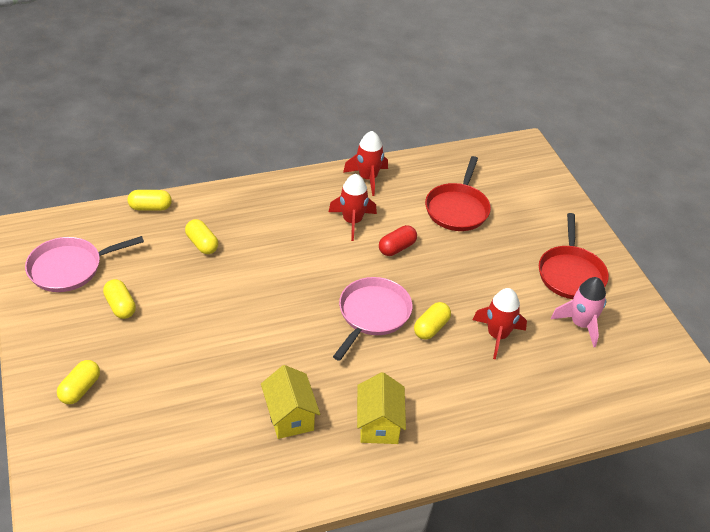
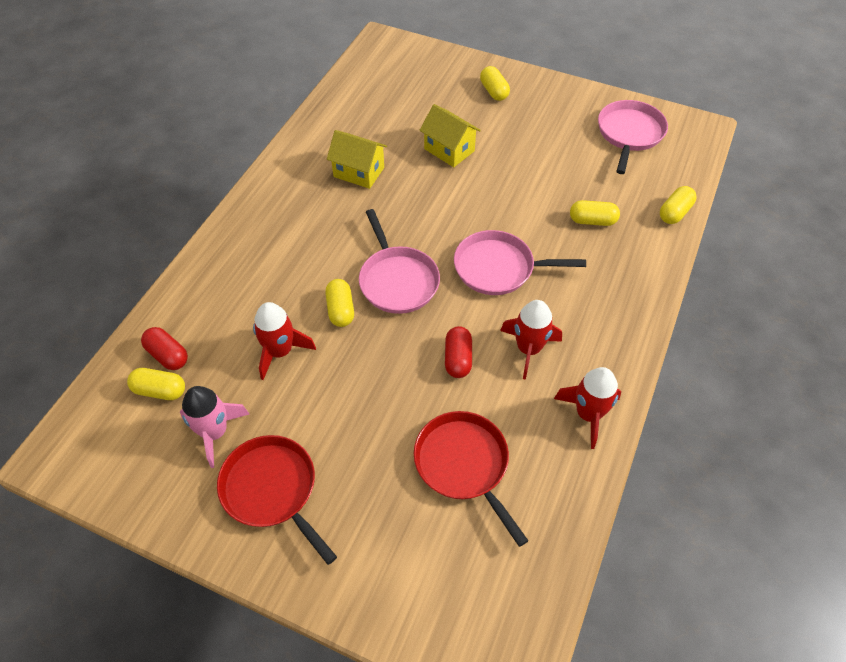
camera: 135 degrees right, 10 degrees up
(120, 306) = (558, 141): yellow capsule -> yellow capsule (160, 390)
(302, 269) = (498, 268): none -> pink pan
(379, 424) = (297, 213): yellow house -> yellow house (449, 150)
(576, 394) = (168, 355): none -> red capsule

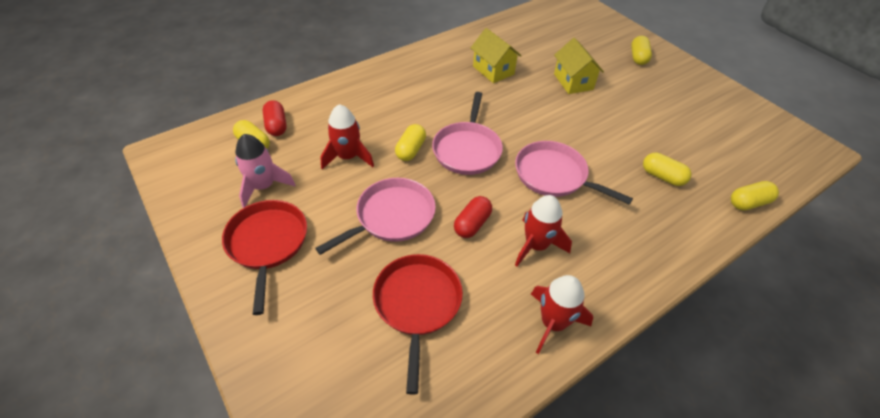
camera: 30 degrees right, 5 degrees down
(629, 133) = (742, 127): pink pan -> pink pan (392, 216)

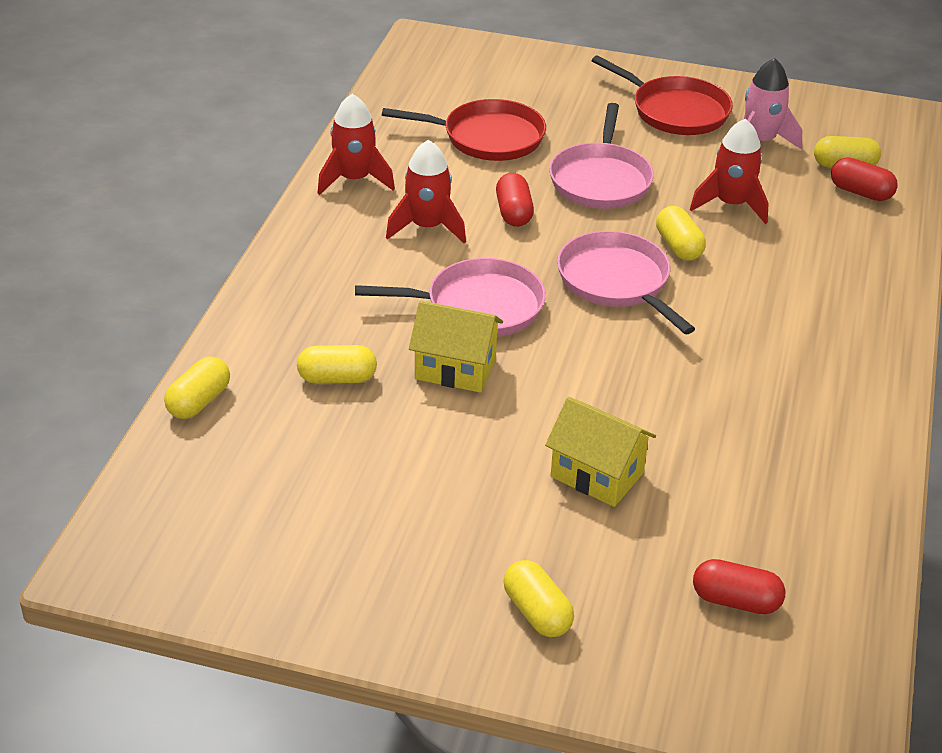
camera: 140 degrees right, 10 degrees down
(417, 304) = (488, 137): red pan -> red pan turned 45 degrees counterclockwise
(493, 70) = (740, 421): yellow house -> yellow house (455, 368)
(565, 31) = (736, 601): none -> red capsule

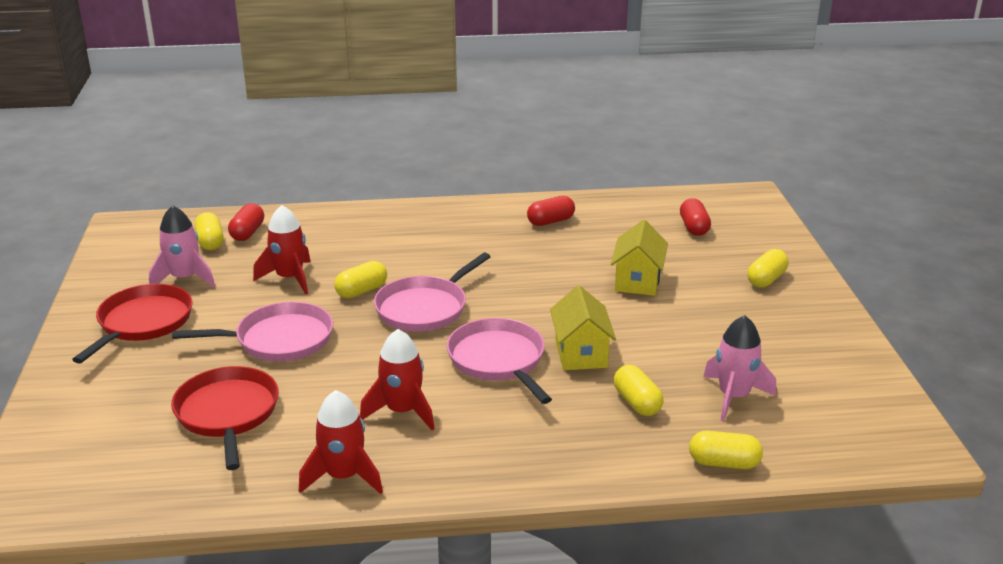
camera: 110 degrees left, 10 degrees down
(296, 456) = (734, 397): none -> pink rocket
(513, 213) = (354, 372): red capsule -> red capsule (550, 221)

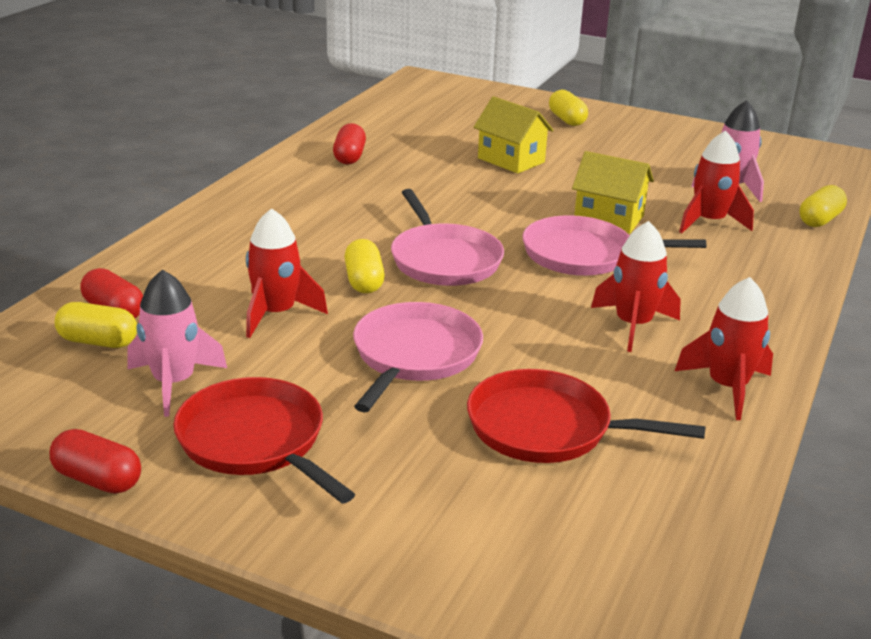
camera: 60 degrees left, 0 degrees up
(637, 403) = (709, 222): yellow capsule -> red rocket
(694, 227) = (447, 113): red capsule -> red capsule (98, 480)

